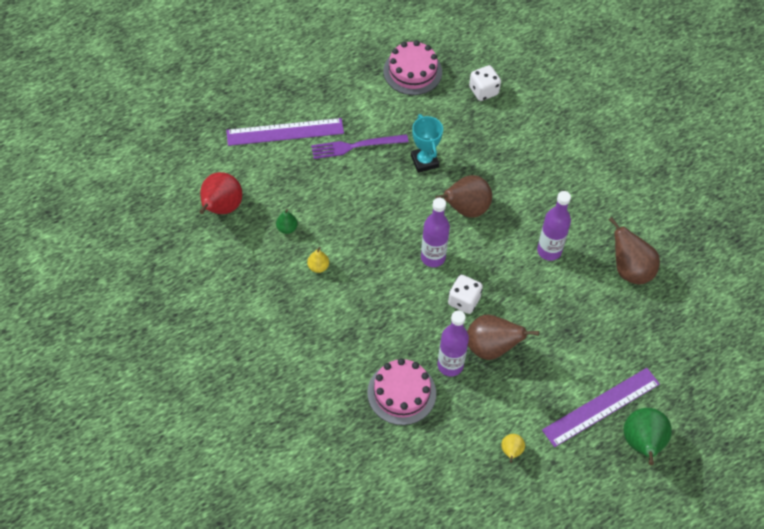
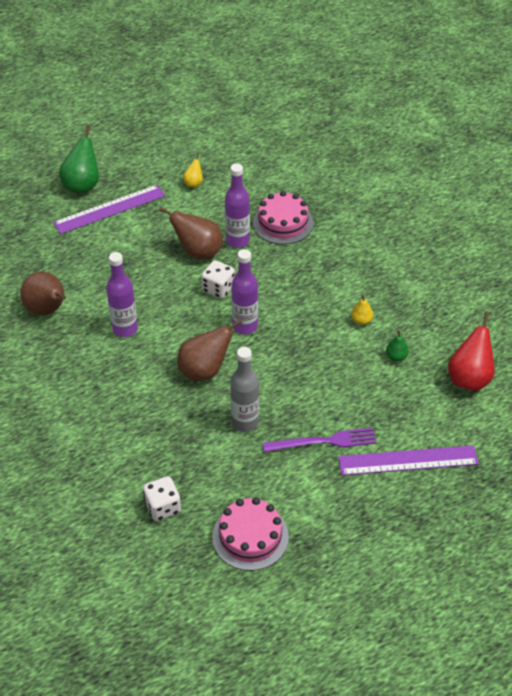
camera: 175 degrees left, 10 degrees down
(424, 161) = (245, 422): turquoise trophy -> grey bottle

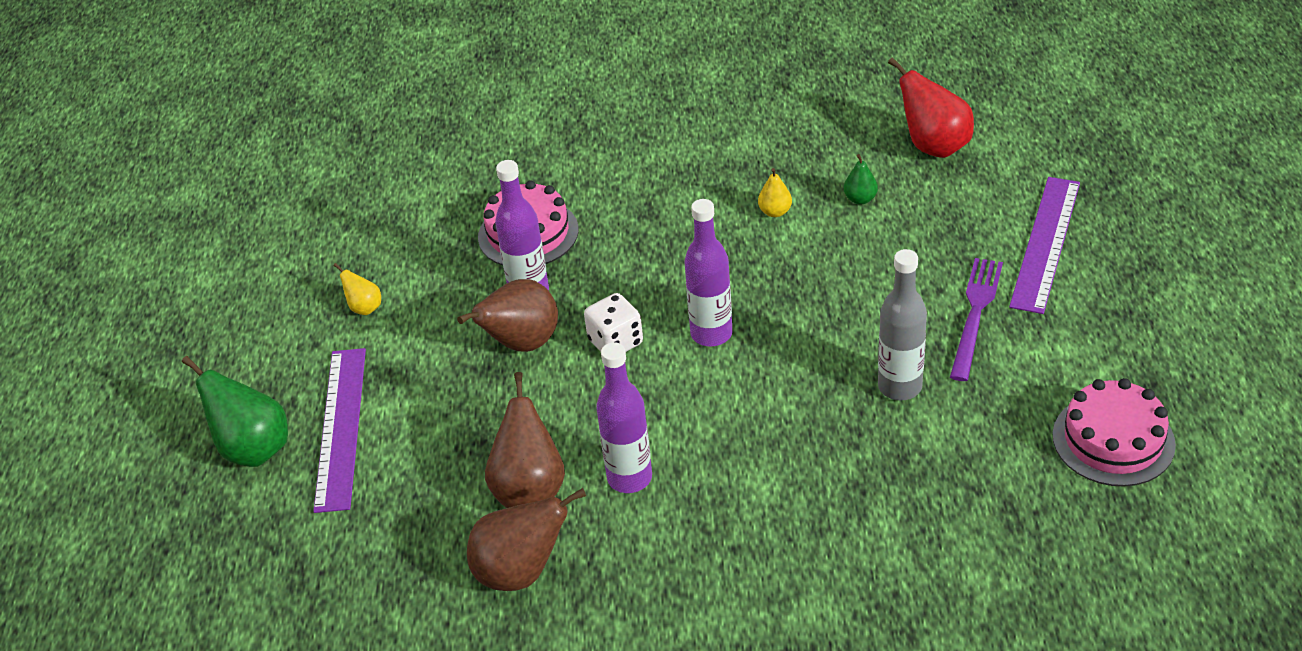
camera: 60 degrees left, 5 degrees down
(163, 507) = (1020, 526): white dice -> none
(205, 370) = (774, 404): brown pear -> brown pear (529, 489)

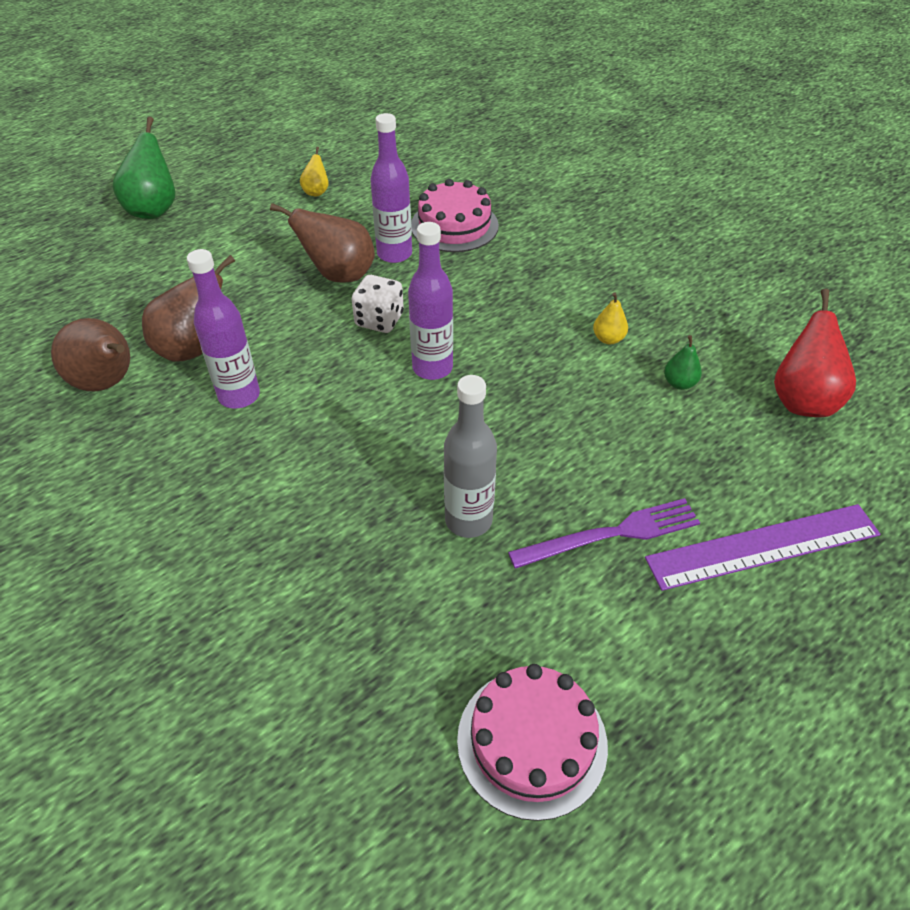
camera: 50 degrees right, 5 degrees up
(340, 427) = (197, 234): purple ruler -> none

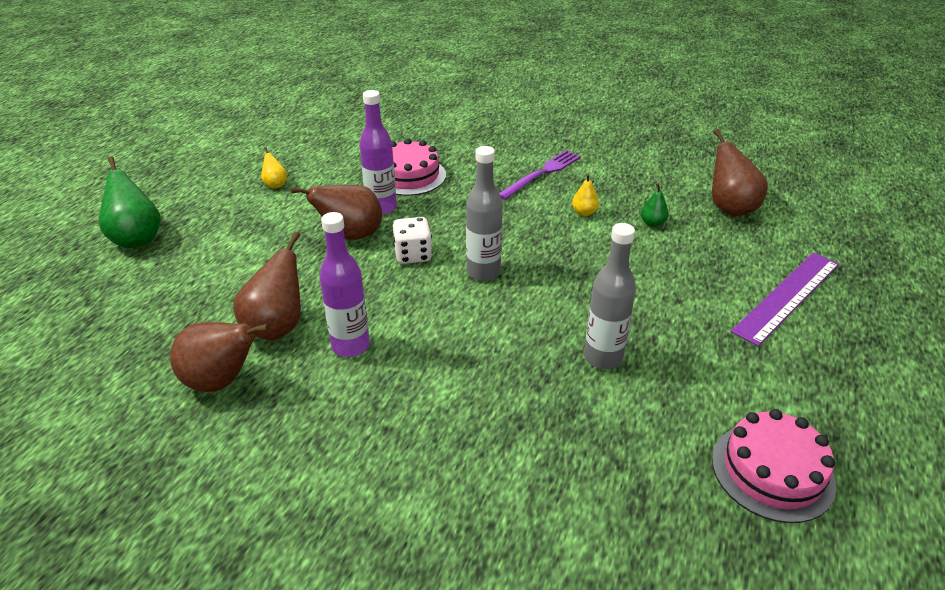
camera: 30 degrees left, 10 degrees down
(432, 368) = (483, 272): purple bottle -> grey bottle
(611, 534) = (698, 327): purple fork -> purple fork (541, 173)
(802, 400) = (730, 208): red pear -> brown pear

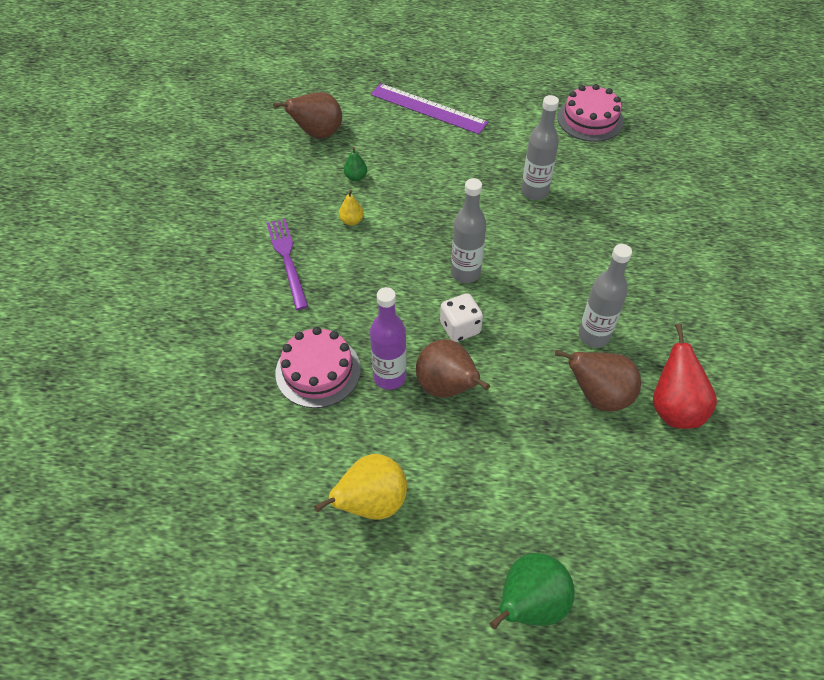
camera: 105 degrees left, 15 degrees up
(222, 381) = (674, 408): brown pear -> red pear
(275, 184) = (371, 503): yellow pear -> yellow pear, size x1.98
(350, 346) = (594, 336): purple bottle -> grey bottle
(541, 173) = (287, 260): purple fork -> purple fork turned 45 degrees clockwise

